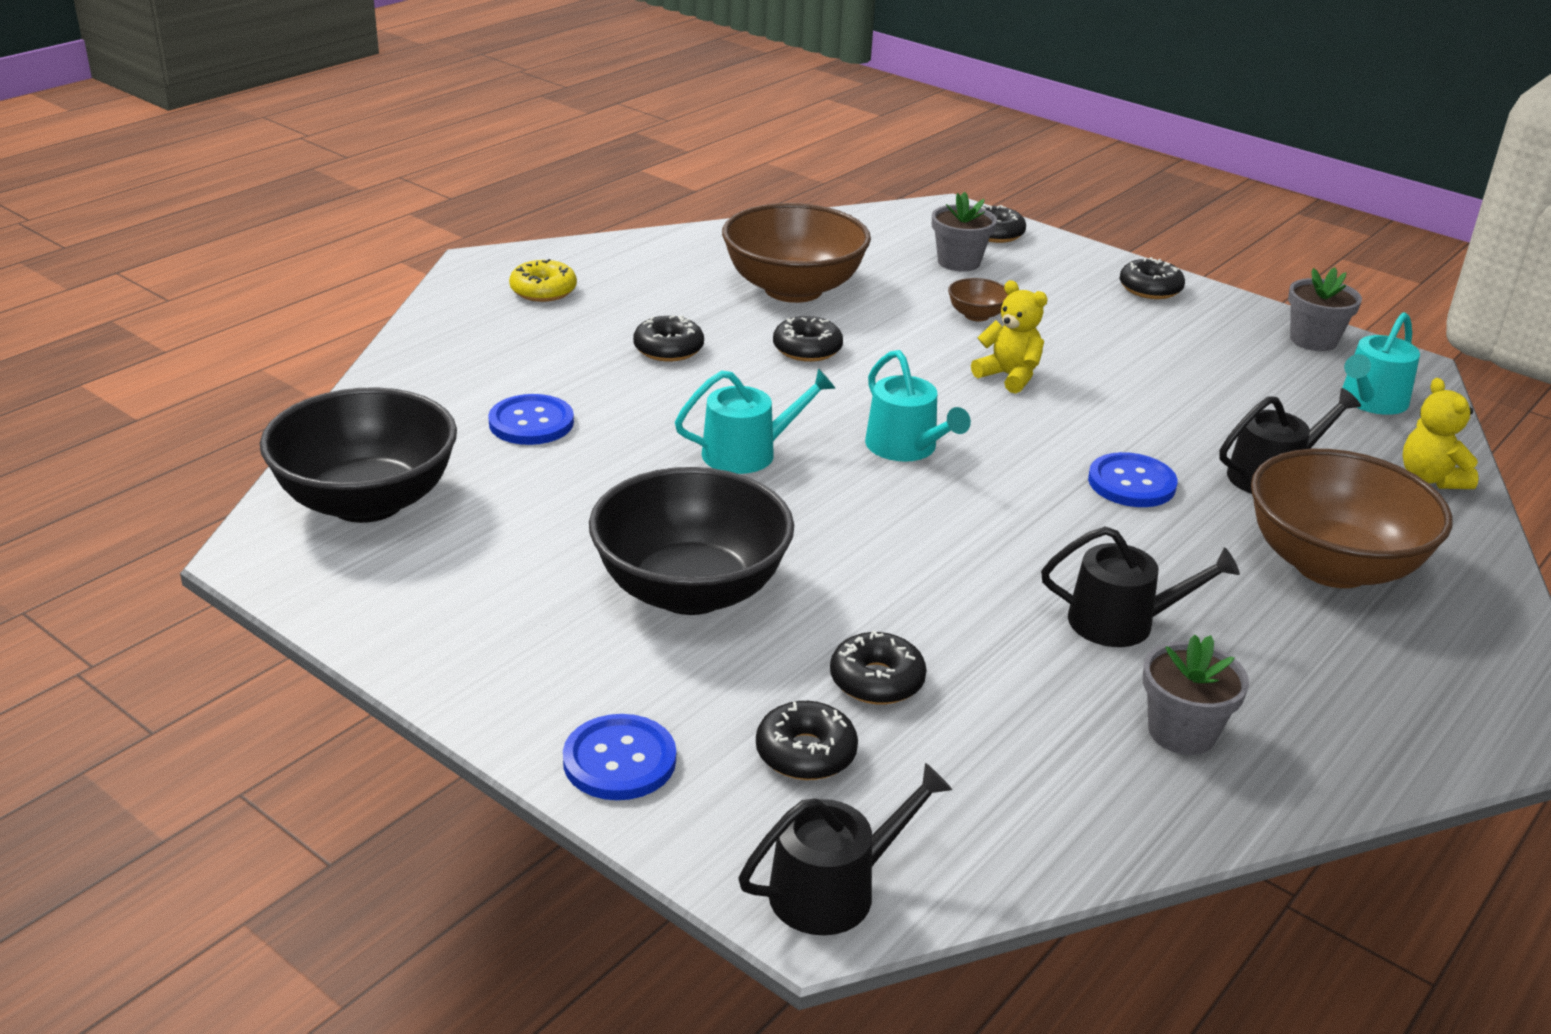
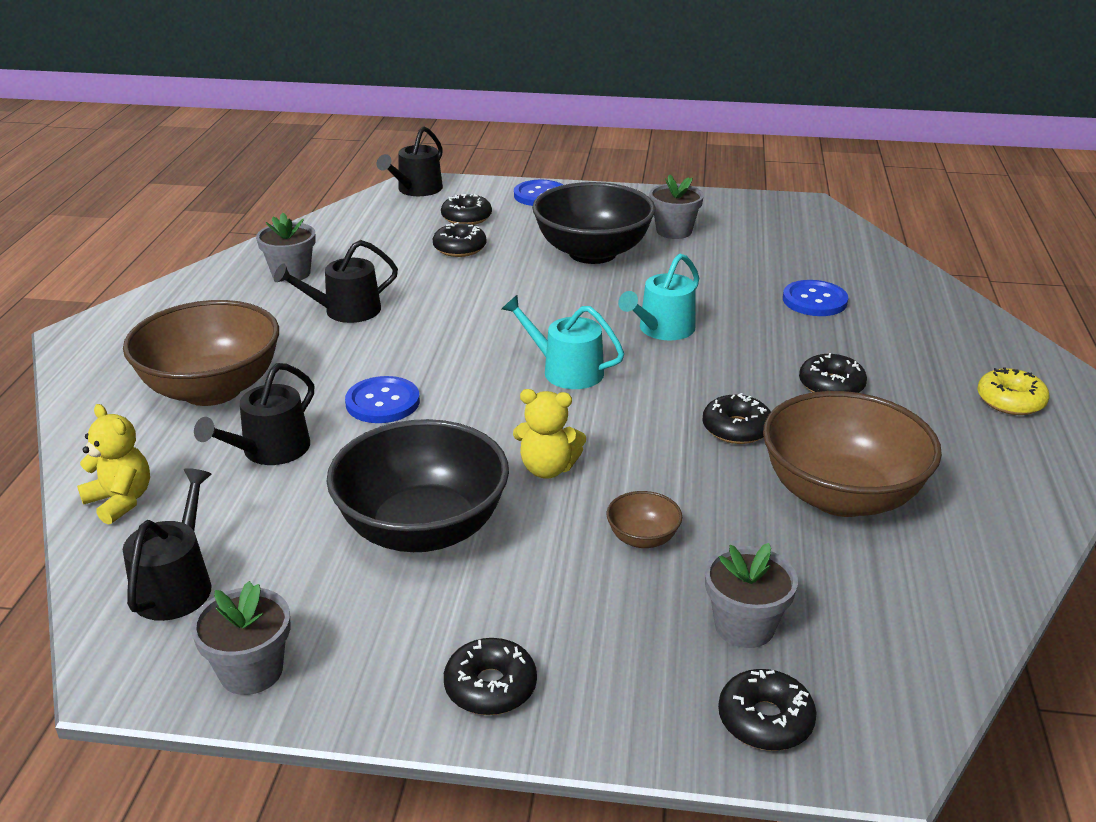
camera: 150 degrees right, 0 degrees up
(367, 501) = (810, 236): black bowl -> black bowl (422, 529)
(524, 584) = (674, 231): none -> grey flower pot
(1370, 401) = (176, 585): turquoise watering can -> black watering can

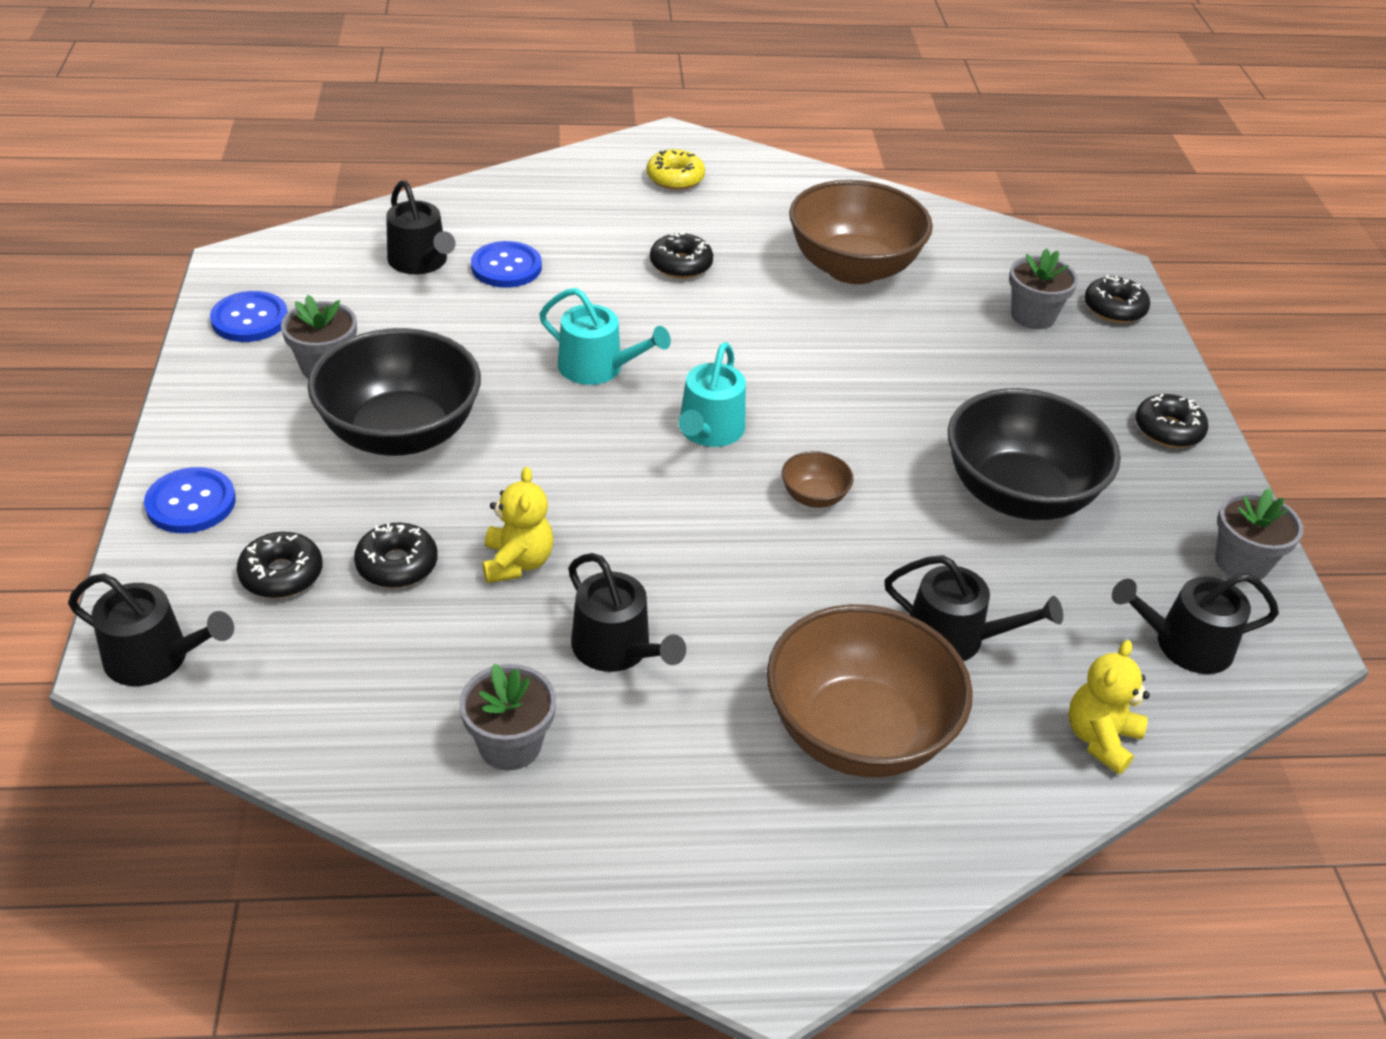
camera: 105 degrees left, 10 degrees up
(382, 402) = (825, 564): blue button -> blue button (250, 319)
(547, 469) = (891, 427): yellow teddy bear -> yellow teddy bear (517, 562)
(642, 538) = (961, 366): brown bowl -> brown bowl (814, 497)
(736, 429) = (776, 318): black donut -> none
(817, 267) = (421, 262): none -> black watering can

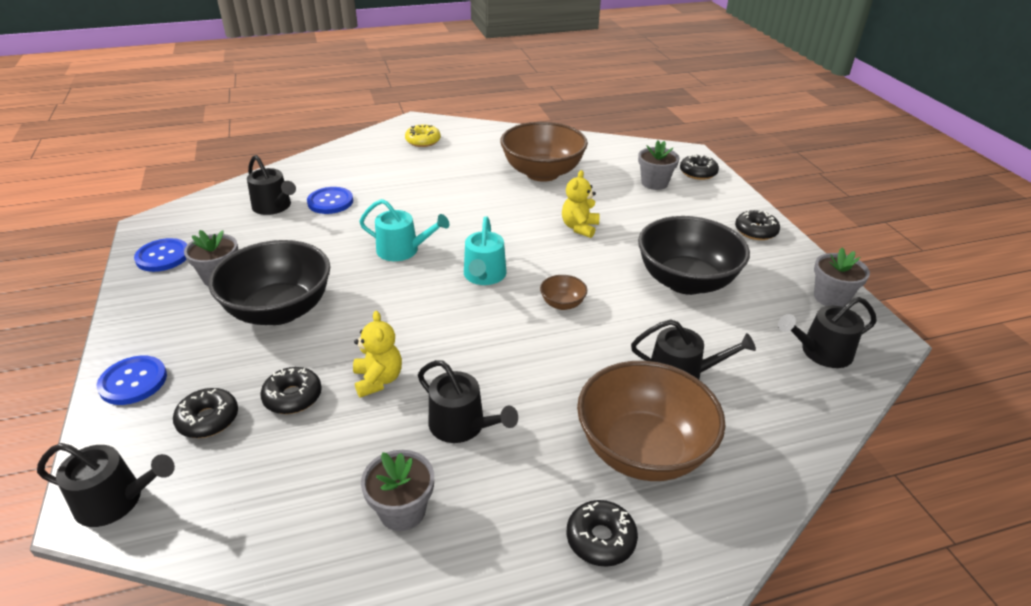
camera: 10 degrees left, 5 degrees down
(681, 265) = (439, 185): black donut -> black donut (600, 539)
(1100, 739) = (797, 422): yellow teddy bear -> yellow teddy bear (579, 228)

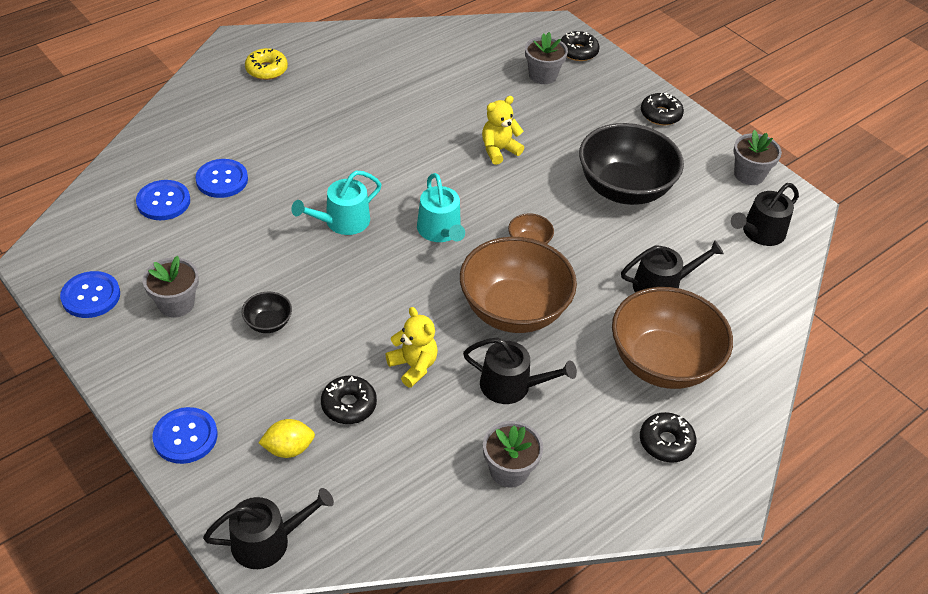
camera: 25 degrees left, 10 degrees up
(208, 419) = (288, 449): black donut -> yellow lemon
(274, 207) = (163, 201): black watering can -> blue button
(279, 310) = (268, 323): black bowl -> black bowl, size x0.42
(403, 250) = (342, 222): turquoise watering can -> turquoise watering can turned 150 degrees clockwise
(542, 173) = (424, 87): brown bowl -> brown bowl (514, 310)
(579, 228) = (499, 150): yellow teddy bear -> yellow teddy bear turned 60 degrees clockwise

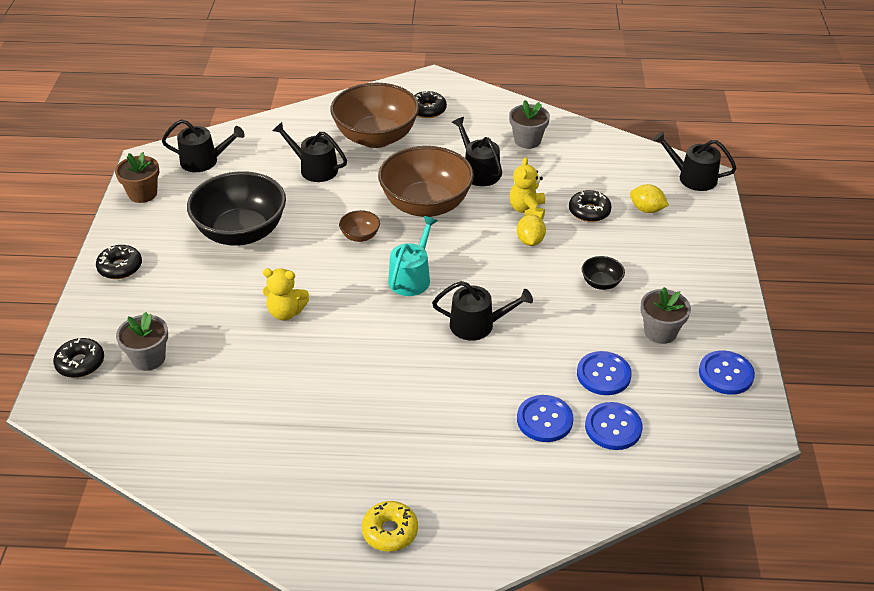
camera: 135 degrees left, 5 degrees down
(185, 437) = (708, 247): blue button -> blue button (603, 374)
(342, 222) = (477, 325): turquoise watering can -> black watering can
(375, 330) = (530, 241): none -> yellow lemon
(749, 174) = (142, 194): grey flower pot -> brown flower pot

